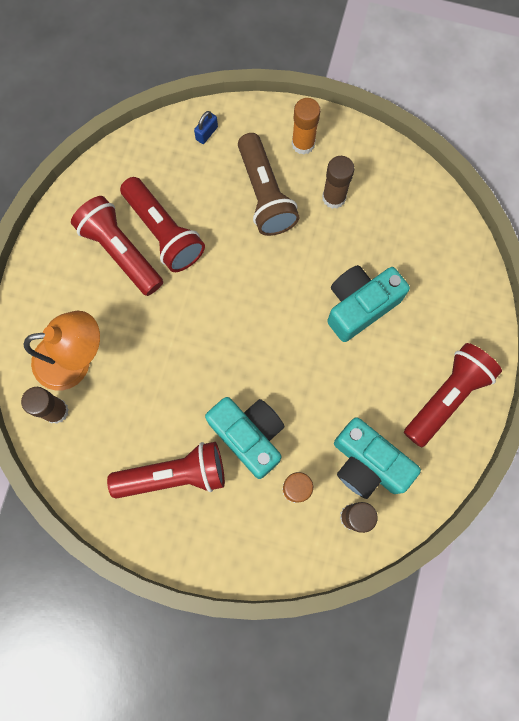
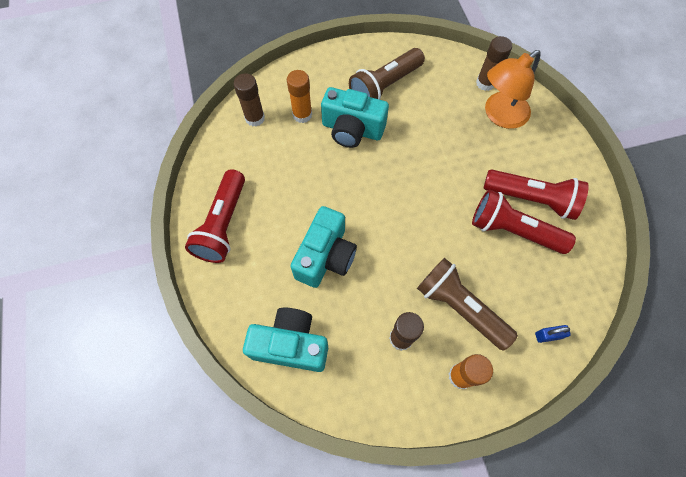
camera: 150 degrees right, 10 degrees down
(174, 475) = (385, 86): red flashlight -> brown flashlight
(206, 133) = (548, 335): blue padlock -> blue padlock turned 75 degrees clockwise
(367, 463) = (261, 152): turquoise camera -> turquoise camera (291, 344)

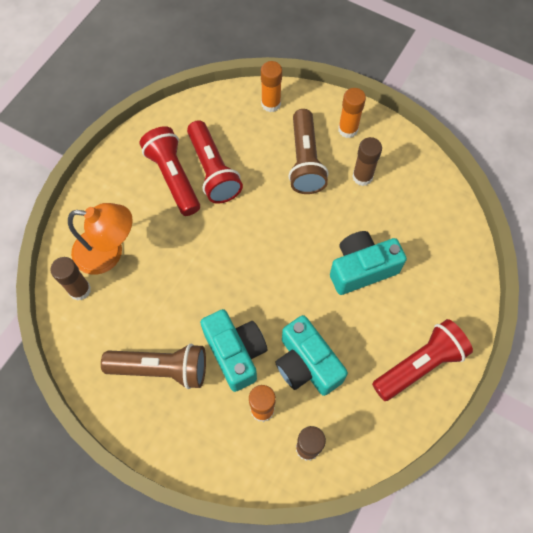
camera: 135 degrees left, 0 degrees up
(291, 344) = (439, 234): turquoise camera -> turquoise camera (306, 364)
(548, 335) = (271, 104): blue padlock -> orange glue stick

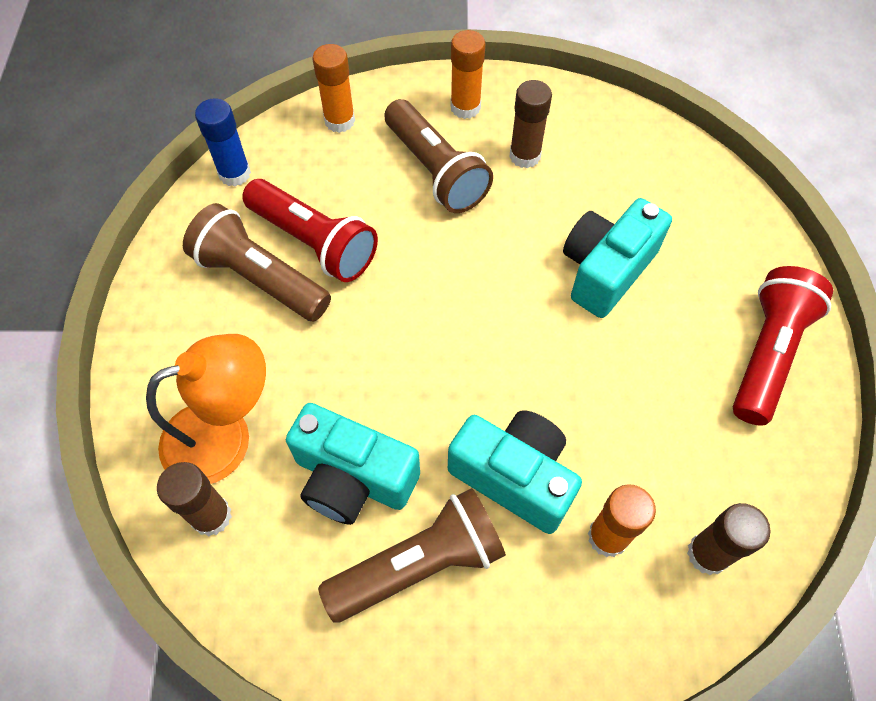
camera: 30 degrees left, 5 degrees down
(173, 177) = (260, 279): red flashlight -> brown flashlight
(195, 109) = (234, 174): none -> blue glue stick
(306, 364) = (623, 436): turquoise camera -> turquoise camera (353, 478)

